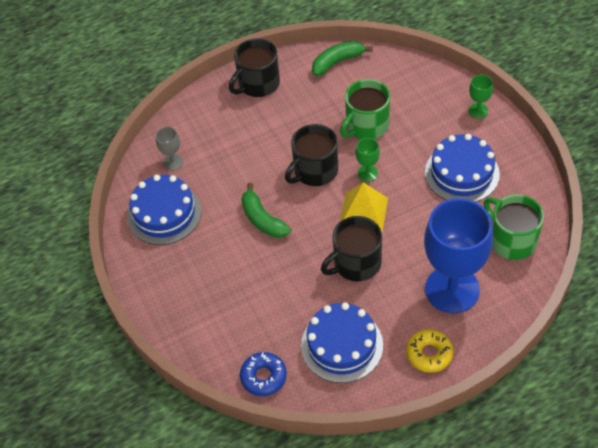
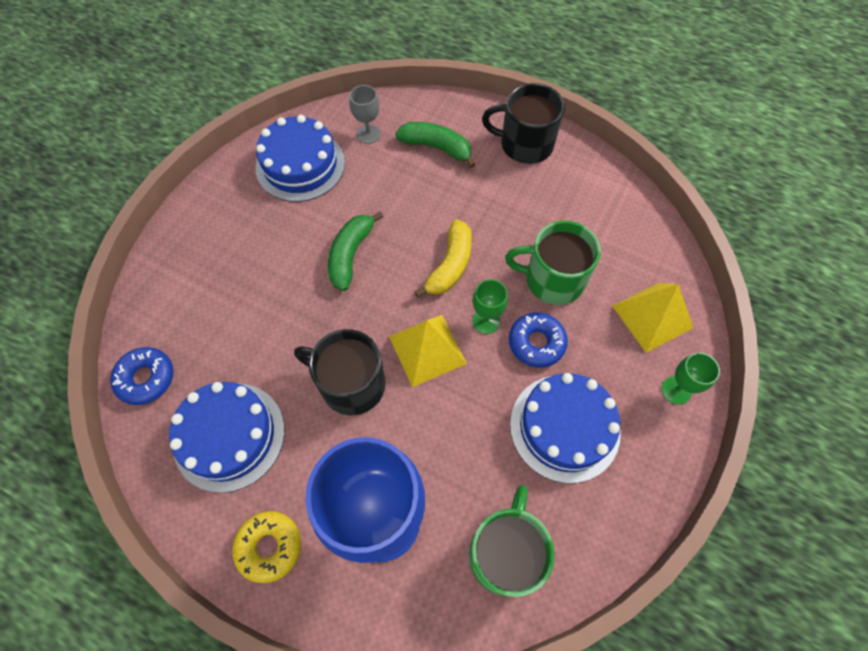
camera: 50 degrees right, 10 degrees up
(315, 171) = (450, 265): black mug -> yellow banana
(337, 62) = (618, 198): green banana -> green banana (437, 147)
(401, 157) = (536, 343): none -> blue donut
(427, 94) = (652, 317): none -> yellow pyramid

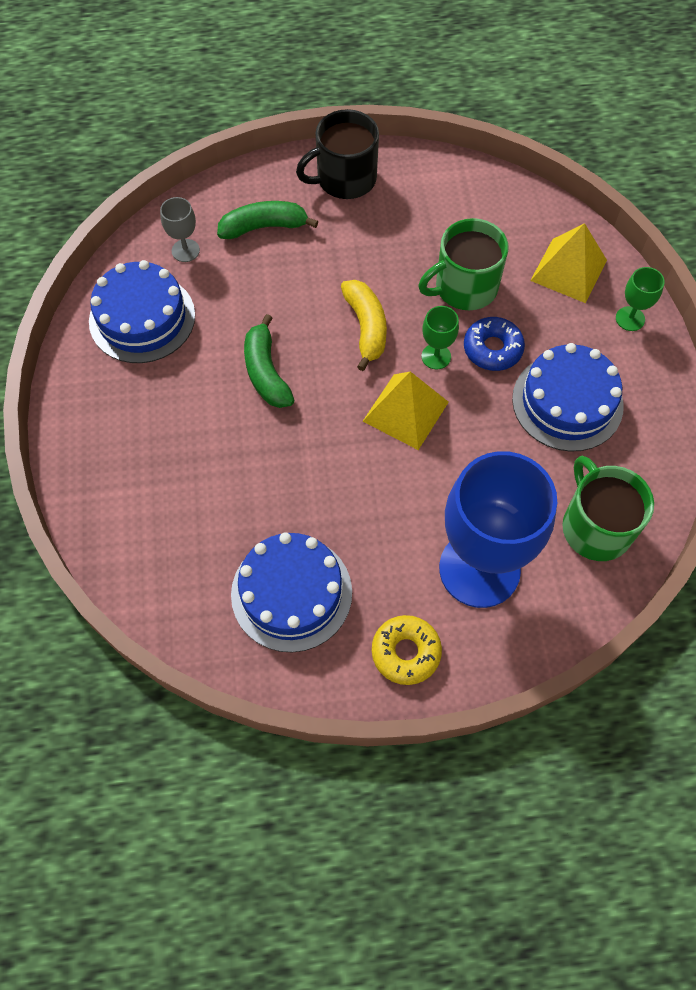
camera: 35 degrees left, 0 degrees up
(146, 378) = (167, 598): blue donut -> none
(351, 384) = (363, 481): black mug -> none

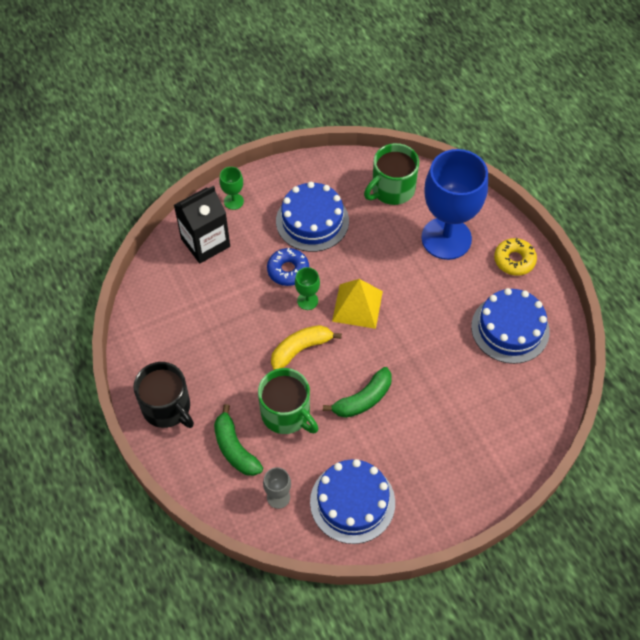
camera: 110 degrees left, 5 degrees down
(464, 287) = (243, 299): green mug -> green mug (286, 413)
(569, 270) = (205, 243): yellow pyramid -> black carton

